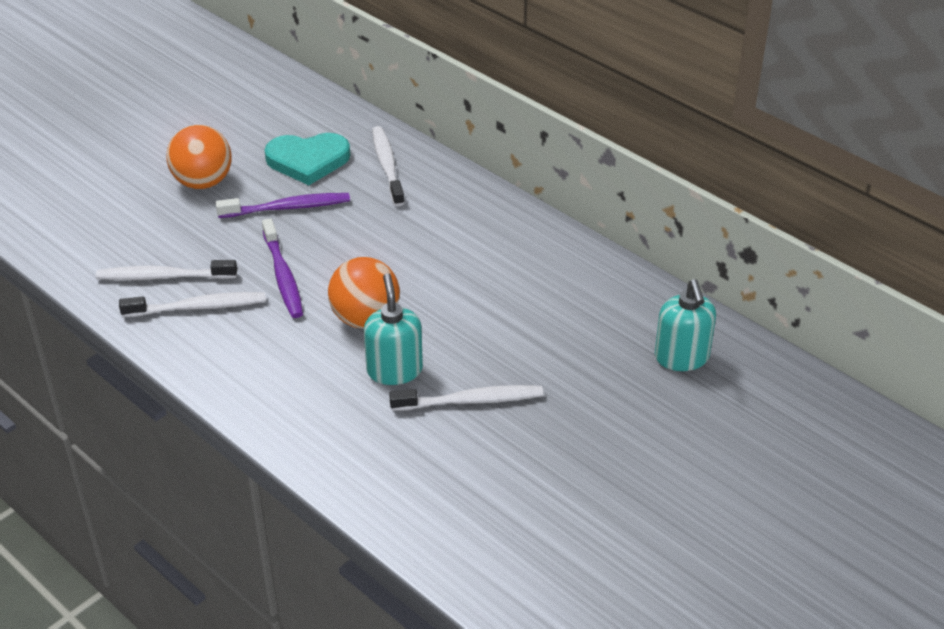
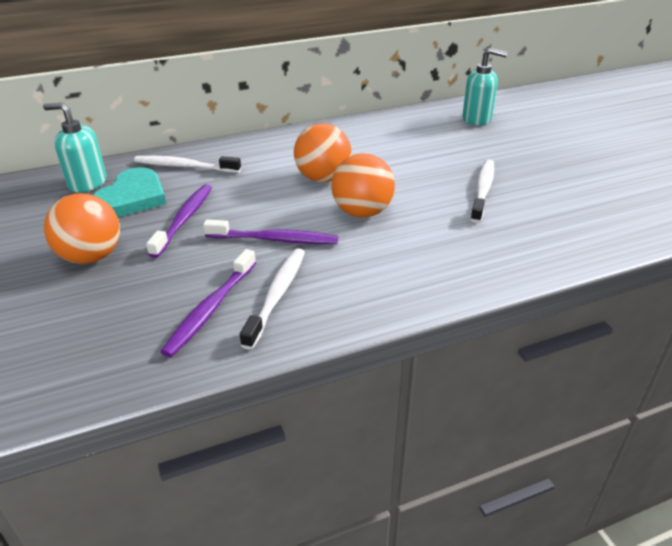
camera: 65 degrees left, 5 degrees down
(163, 277) = (211, 309): white toothbrush -> purple toothbrush
(394, 370) = (431, 212): turquoise soap dispenser -> turquoise soap dispenser (87, 183)
(421, 269) = (323, 178): none -> orange ball

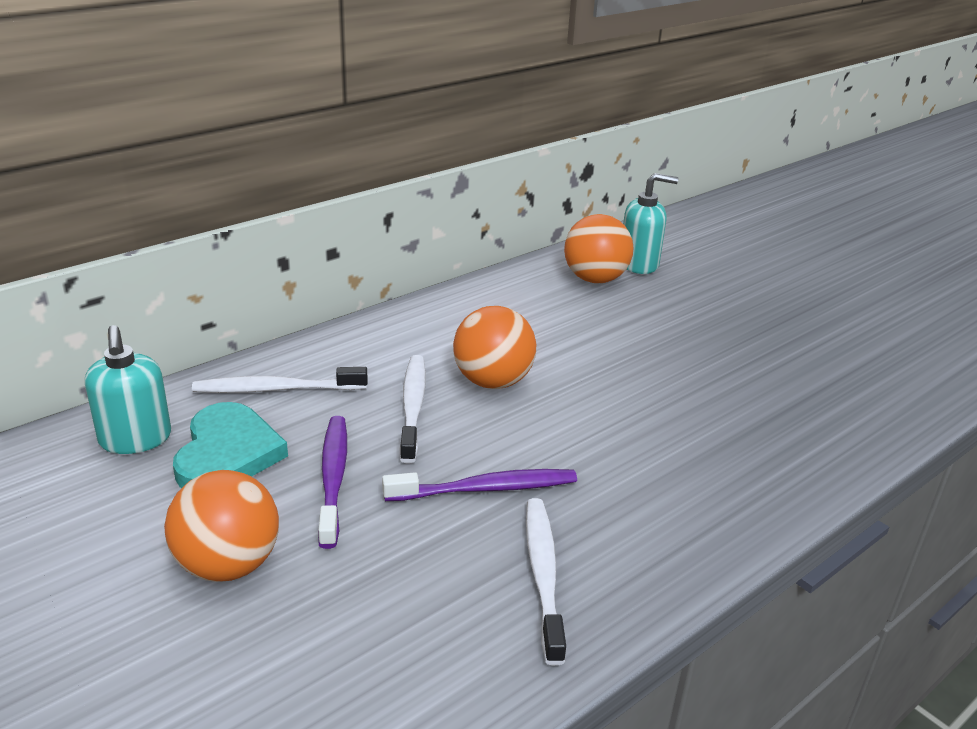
camera: 20 degrees left, 5 degrees down
(87, 183) = (135, 439): turquoise soap dispenser -> turquoise soap dispenser turned 105 degrees counterclockwise
(211, 309) = (465, 614): purple toothbrush -> none
(362, 212) = (578, 427): orange ball -> orange ball (595, 279)
(482, 190) = (708, 371): white toothbrush -> white toothbrush (413, 407)

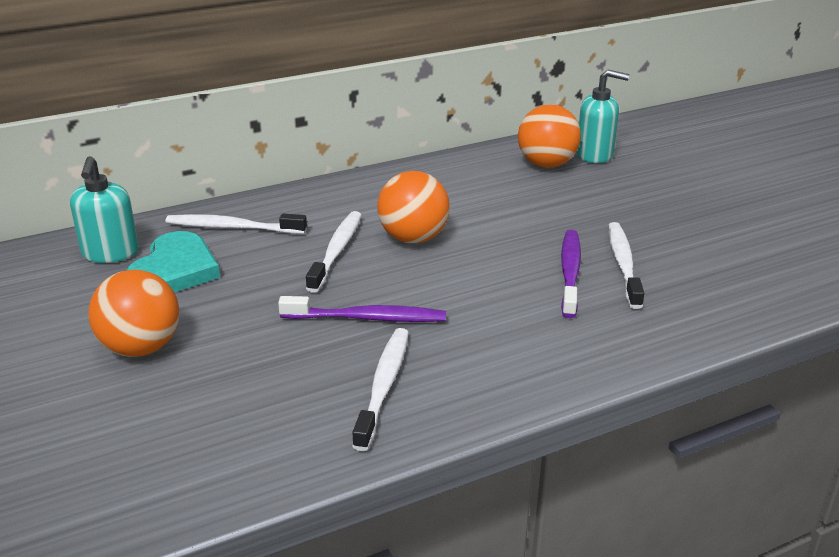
camera: 15 degrees right, 0 degrees up
(333, 478) = (248, 296): purple toothbrush -> purple toothbrush (570, 272)
(728, 390) = (623, 264): none -> white toothbrush

